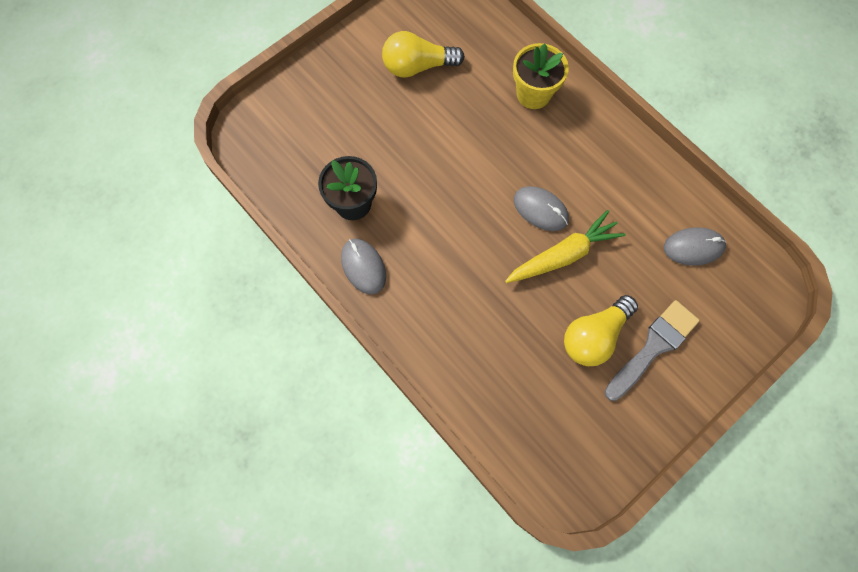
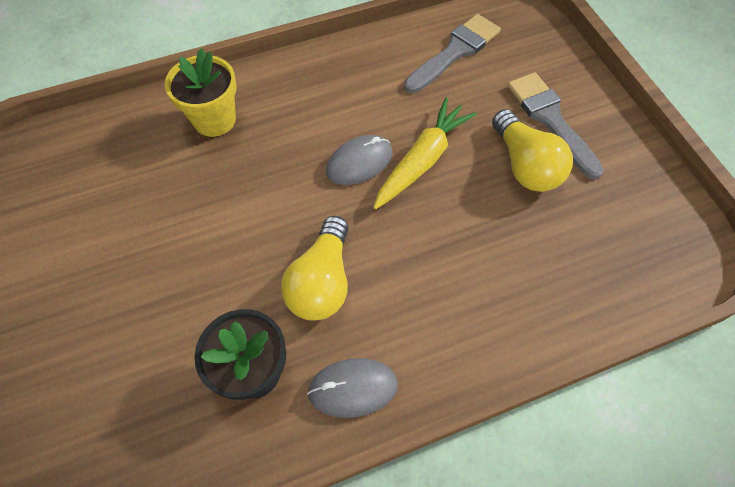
camera: 70 degrees left, 10 degrees down
(418, 66) = (102, 224): yellow light bulb -> yellow light bulb (322, 281)
(563, 255) = (422, 160): yellow carrot -> yellow carrot turned 45 degrees clockwise
(693, 247) = (455, 52): grey mouse -> grey brush

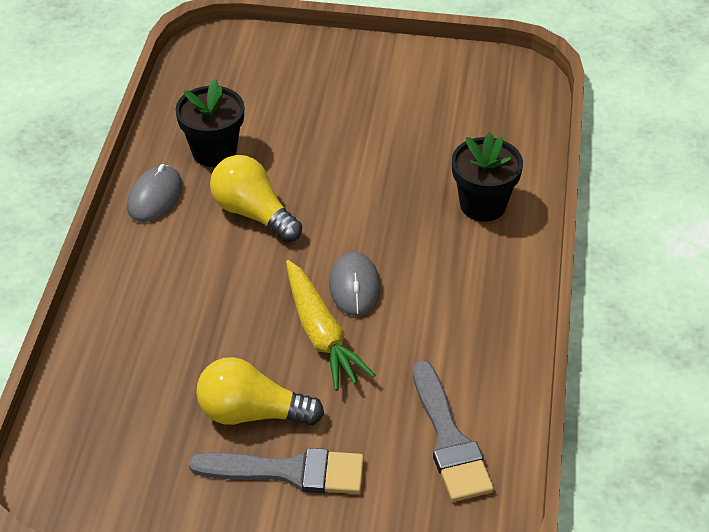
camera: 120 degrees right, 15 degrees down
(214, 120) = (483, 205): yellow flower pot -> black flower pot

